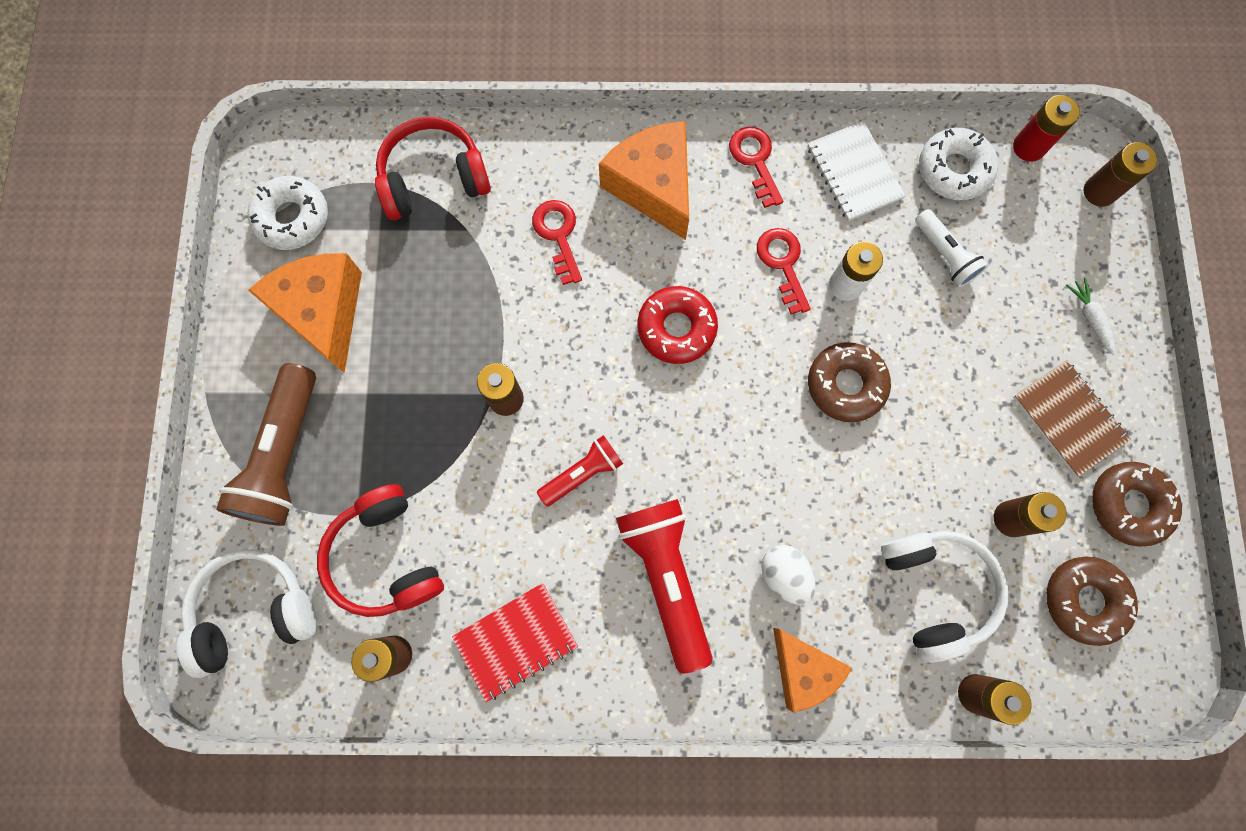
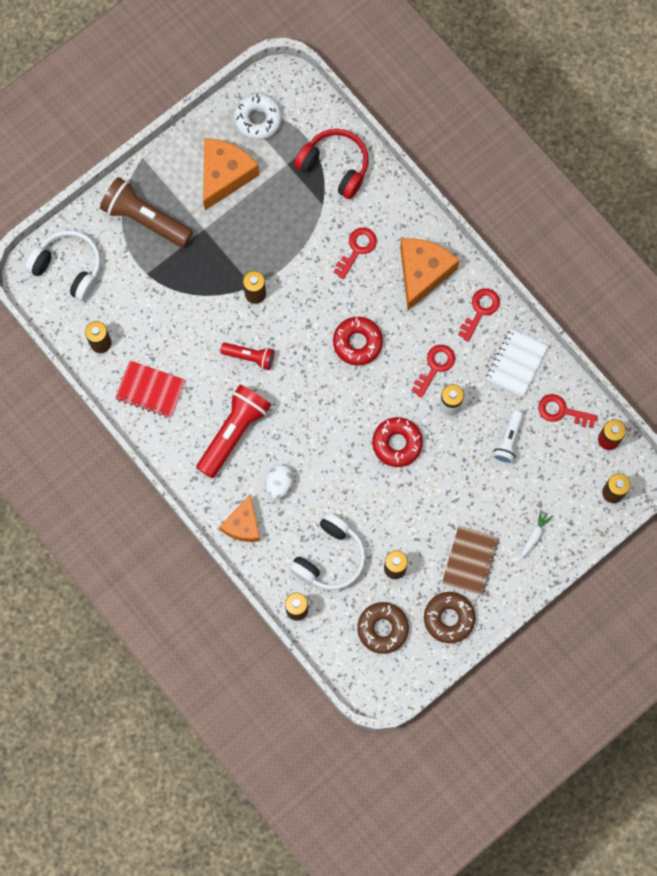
camera: 50 degrees right, 0 degrees up
(285, 455) = (145, 219): brown flashlight -> brown flashlight turned 60 degrees clockwise
(386, 557) = (139, 303): red headphones -> none
(845, 385) = (397, 443): brown donut -> red donut
(953, 170) = (561, 411): white donut -> red key

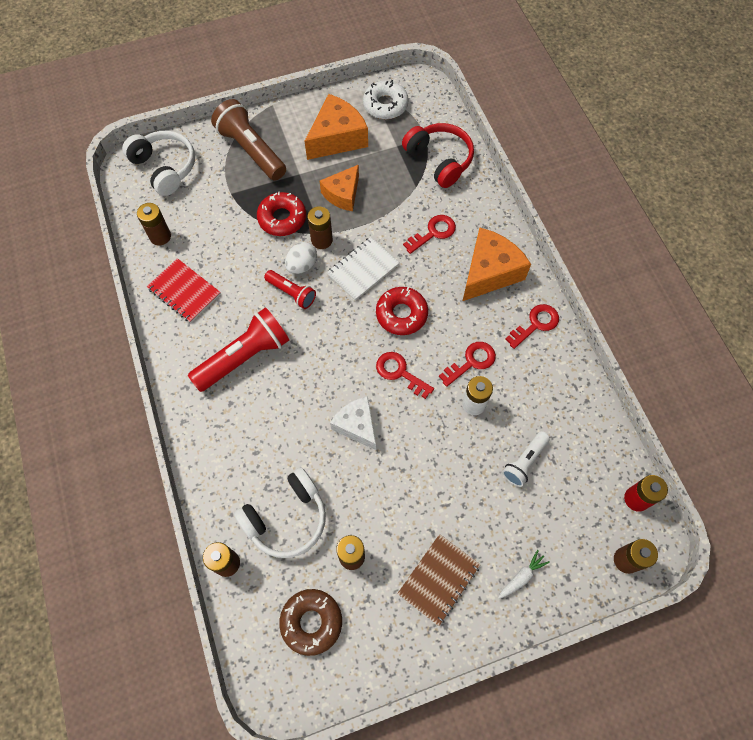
camera: 20 degrees right, 10 degrees down
(243, 525) = (212, 451): orange cheese -> orange cheese (342, 194)
(279, 484) = (267, 422): white egg -> white egg (302, 265)
(357, 459) = (357, 425): none -> white cheese
(397, 443) = (404, 424): red donut -> red donut (282, 218)
(449, 618) = (391, 639): brown donut -> none
(516, 363) = (557, 386): white notebook -> white notebook (363, 269)
(561, 411) = (592, 451): red key -> red key (399, 372)

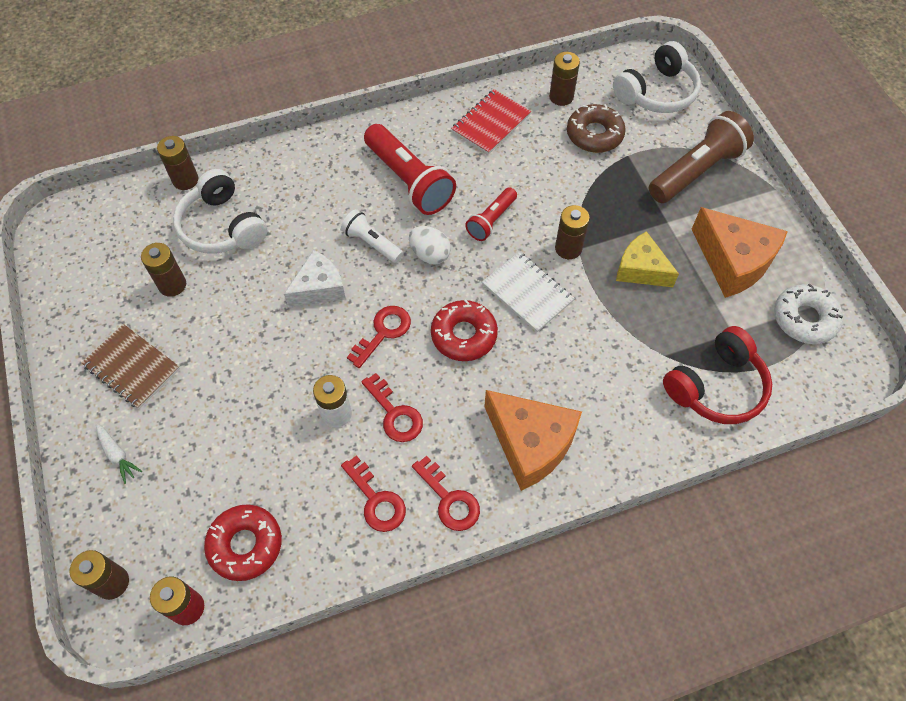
camera: 90 degrees right, 5 degrees down
(282, 218) = (596, 207): red donut -> red donut (245, 545)
(302, 265) = (530, 229): white egg -> white egg (430, 254)
(311, 622) = (114, 251): brown donut -> brown donut (594, 134)
(342, 194) = (641, 269): orange cheese -> yellow cheese
(433, 232) = (590, 375): red key -> red key (376, 500)
(524, 462) = (254, 469): white flashlight -> white flashlight (372, 243)

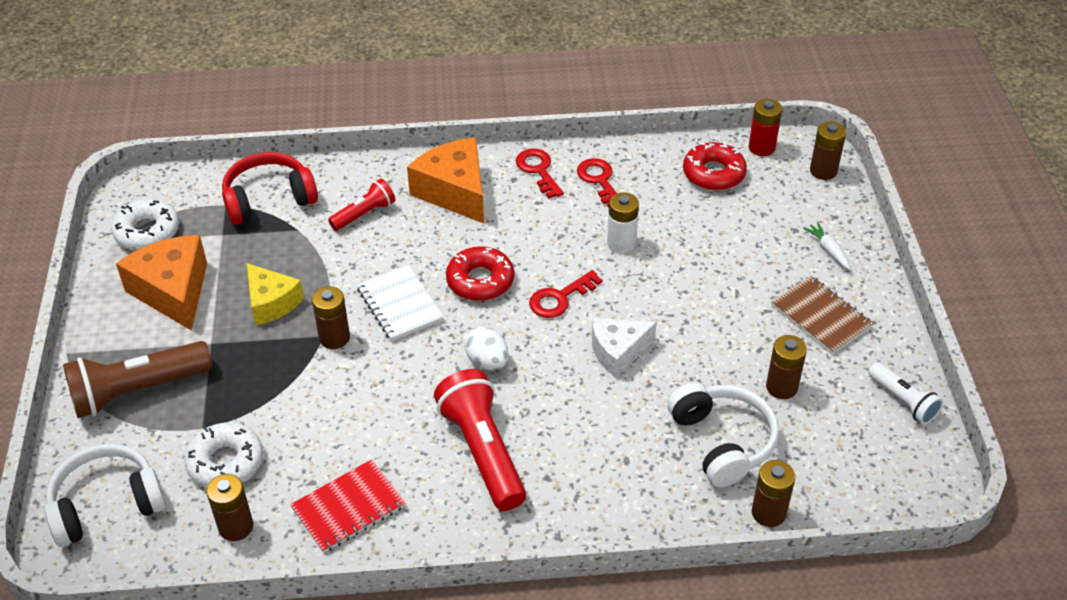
camera: 165 degrees left, 15 degrees down
(372, 243) = (549, 387): white flashlight -> white flashlight (903, 401)
(395, 414) = (567, 233): red key -> none
(491, 221) = (404, 383): red flashlight -> red flashlight (364, 214)
(594, 134) = (226, 462): brown donut -> white donut

